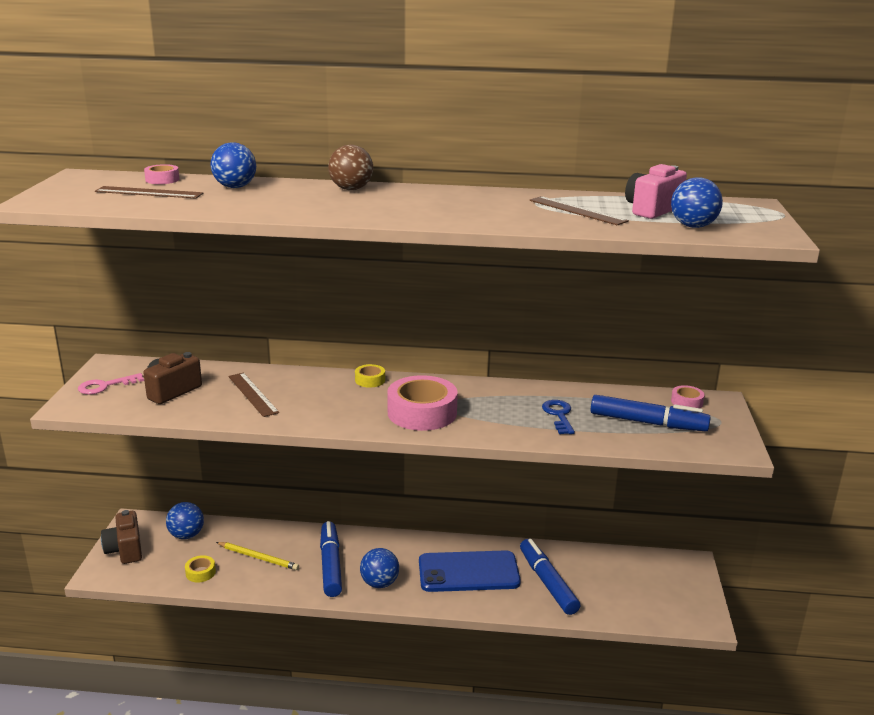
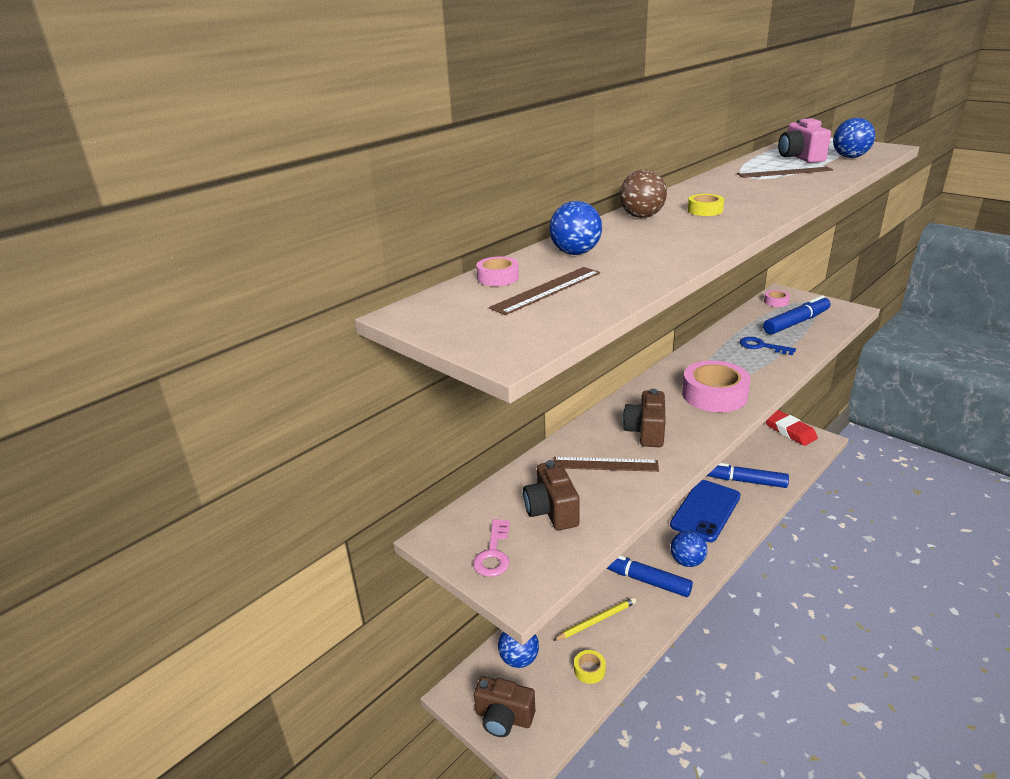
camera: 50 degrees left, 5 degrees up
(320, 398) = (646, 432): none -> brown camera
(370, 380) = (633, 399): yellow tape -> yellow tape (705, 210)
(689, 591) = (789, 431): none -> red eraser

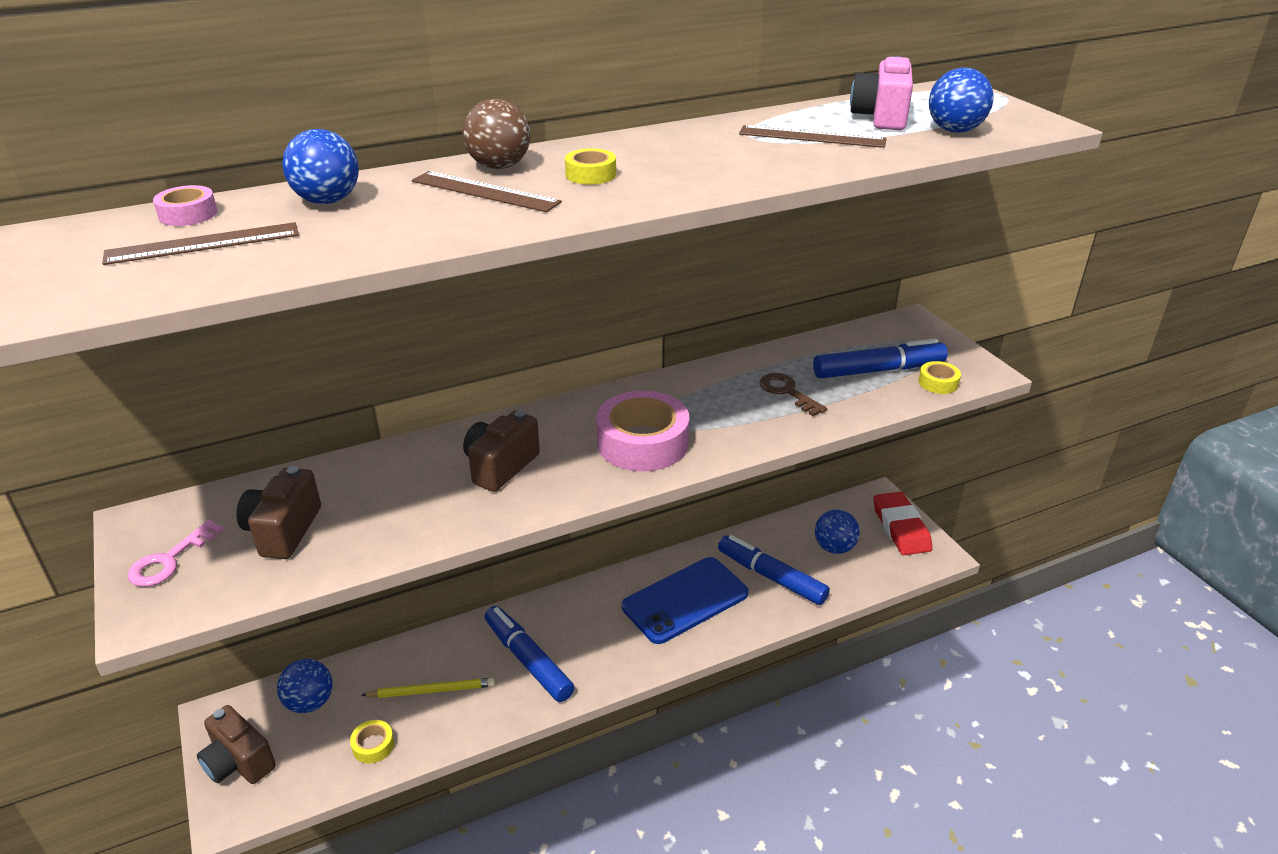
camera: 20 degrees right, 5 degrees up
(605, 464) = (406, 493): brown ruler -> brown ruler (485, 192)
(687, 561) = (602, 657): blue ball -> blue ball (834, 547)
(762, 346) = (787, 392): blue key -> brown key
(776, 302) = (886, 332): pink tape -> none
(835, 321) = (938, 383): none -> yellow tape

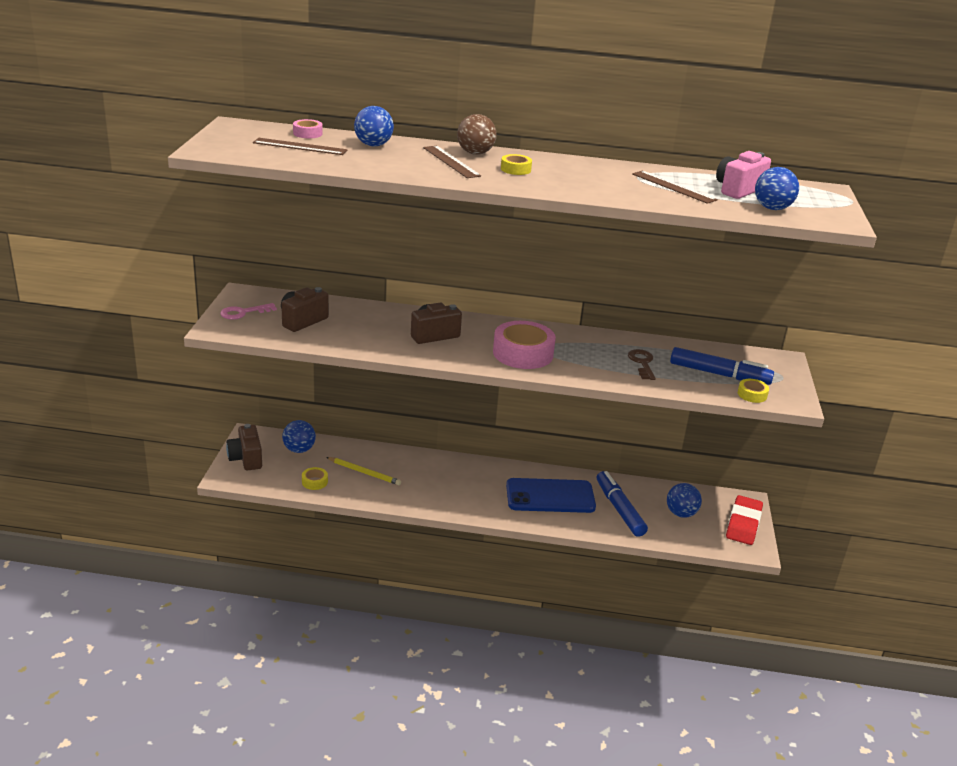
camera: 30 degrees right, 5 degrees down
(528, 660) = (428, 483): blue marker -> none

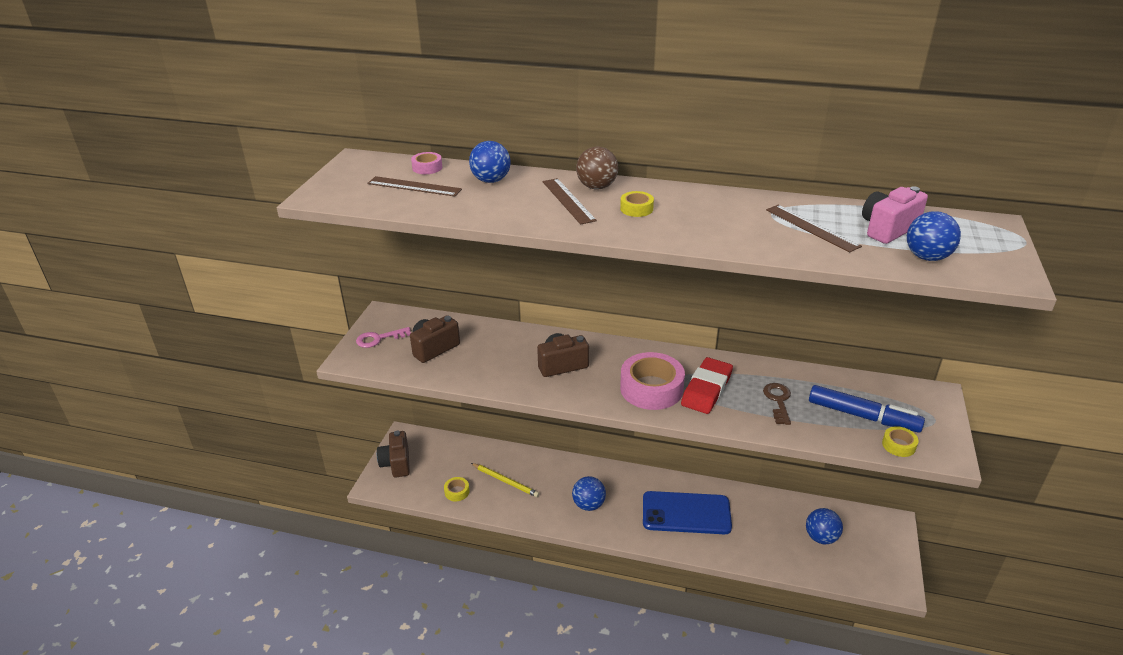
camera: 10 degrees right, 5 degrees up
(299, 450) = (447, 453): blue ball -> blue ball (588, 505)
(619, 509) = (756, 531): blue marker -> none
(743, 524) = (887, 552): red eraser -> red eraser (706, 389)

